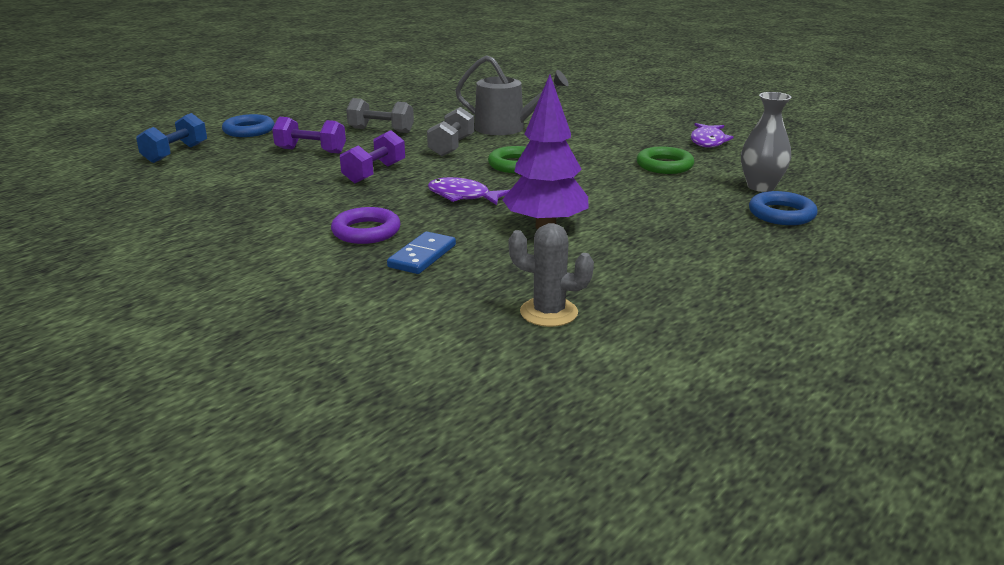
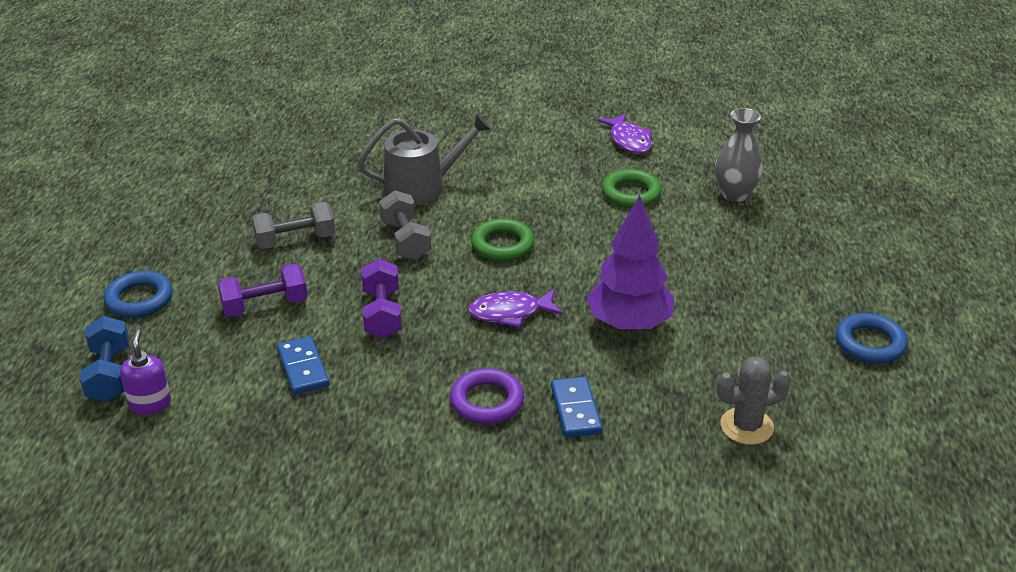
camera: 35 degrees left, 10 degrees up
(171, 170) = (150, 404): none -> purple soap dispenser
(281, 181) = (303, 368): none -> blue domino
(781, 214) = (784, 226): blue ring -> blue ring (870, 343)

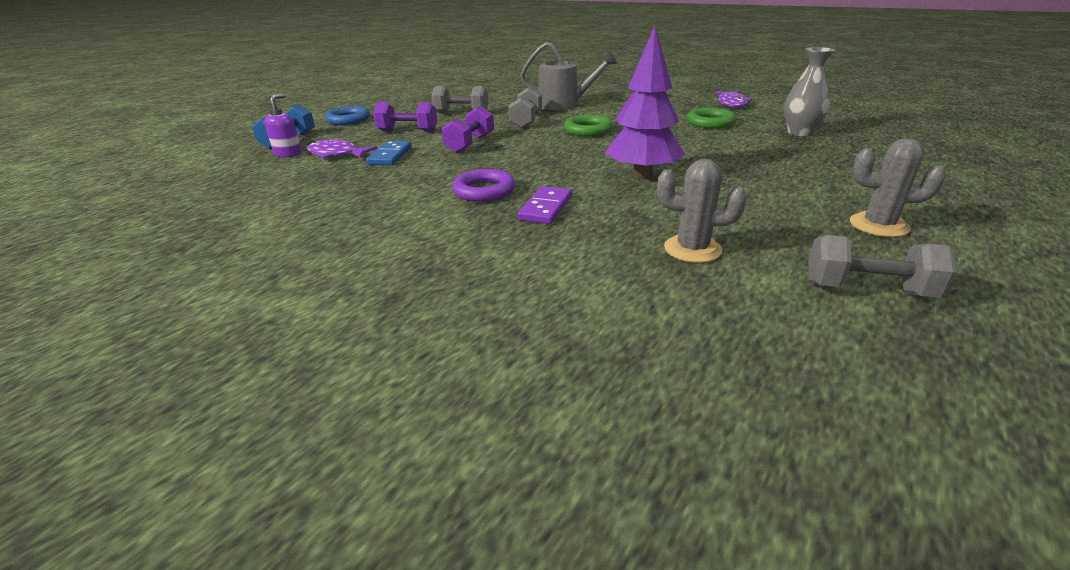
camera: 30 degrees right, 5 degrees down
(510, 313) = (556, 156): purple fish -> purple fish (337, 154)
(575, 410) = (545, 208): blue domino -> purple domino
(870, 343) = (878, 225): blue ring -> grey cactus
(894, 430) = (868, 289): none -> grey dumbbell

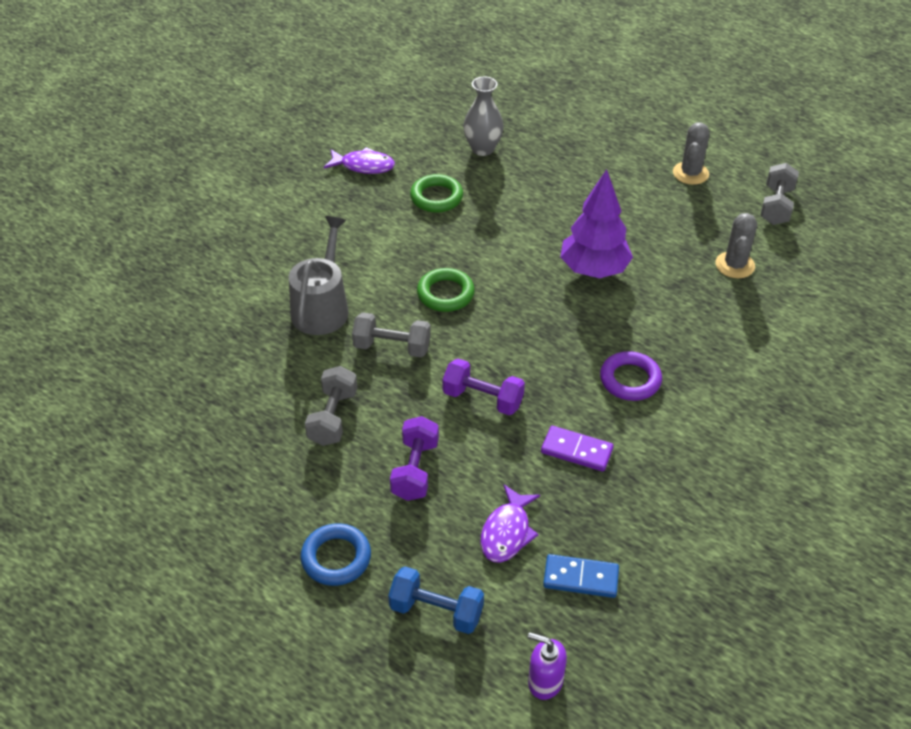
camera: 90 degrees left, 15 degrees up
(288, 154) = (498, 591): purple soap dispenser -> purple soap dispenser (545, 681)
(390, 156) = (519, 473): blue domino -> blue domino (580, 578)
(545, 208) = (668, 337): purple domino -> purple domino (576, 451)

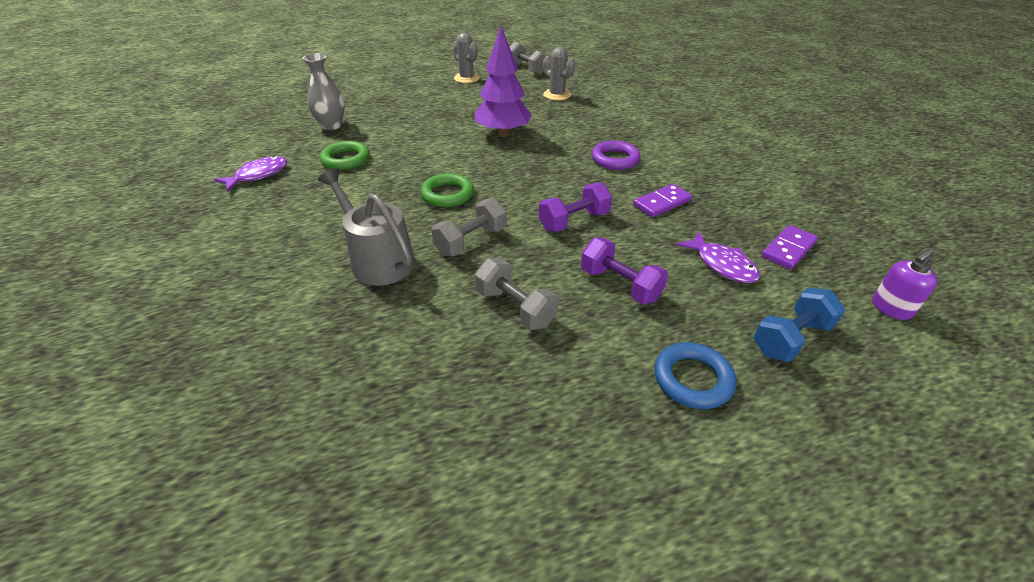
camera: 55 degrees left, 5 degrees down
(580, 578) = (788, 249): blue domino -> purple domino

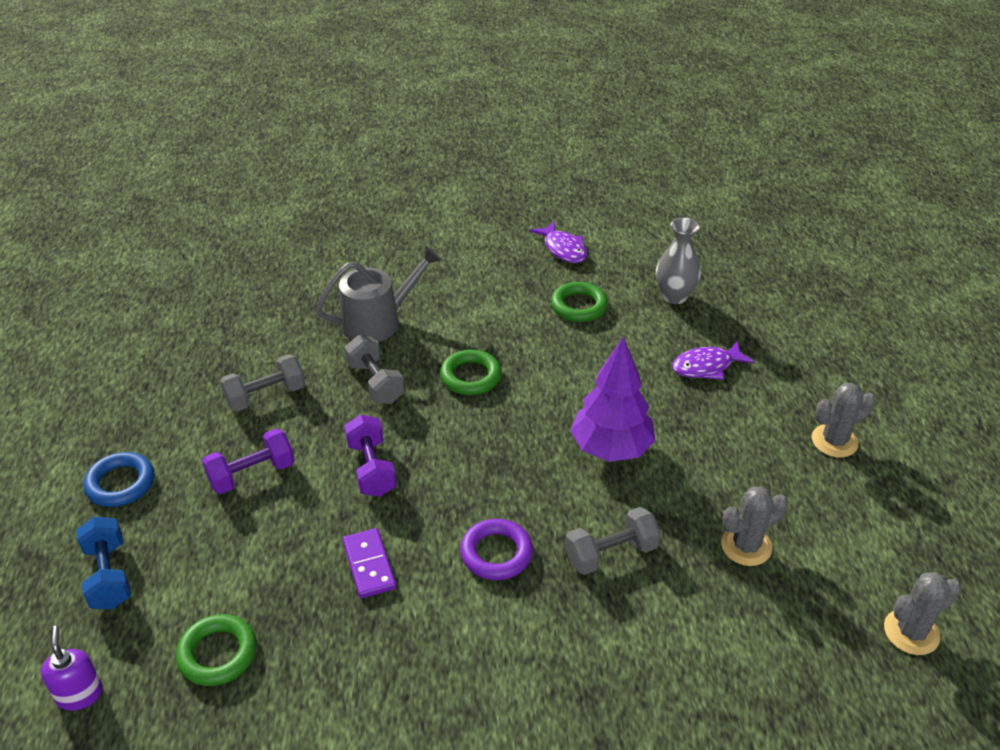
camera: 105 degrees right, 0 degrees up
(526, 69) = (879, 531): grey dumbbell -> grey dumbbell (611, 554)
(582, 64) = (911, 632): none -> grey cactus
(722, 264) = (231, 572): purple fish -> purple fish (706, 366)
(788, 249) = (218, 654): purple domino -> green ring

